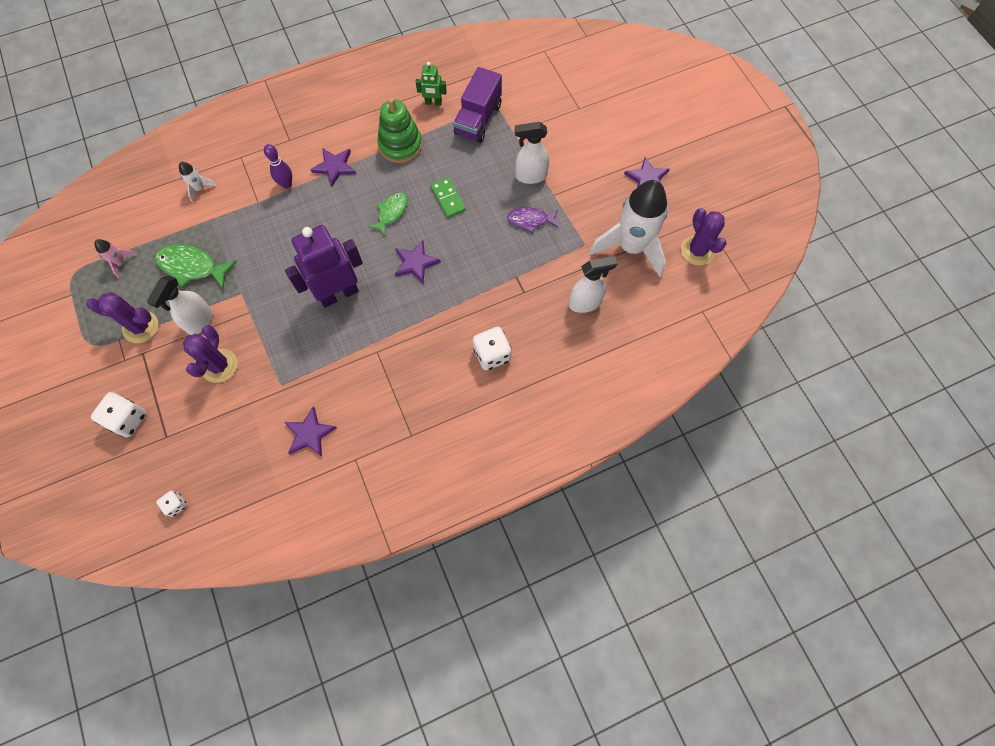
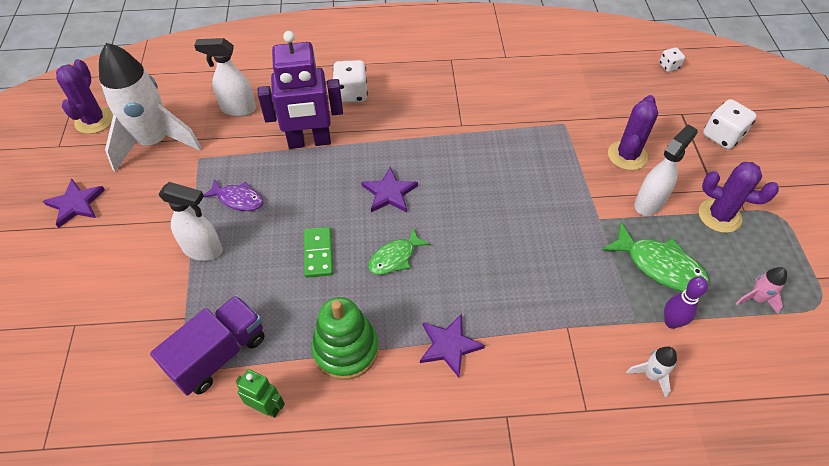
camera: 160 degrees left, 15 degrees down
(286, 184) = (523, 341): purple bowling pin -> purple bowling pin (671, 322)
(309, 434) = (542, 82): purple star -> none
(338, 294) = (486, 186): purple robot -> purple robot (309, 142)

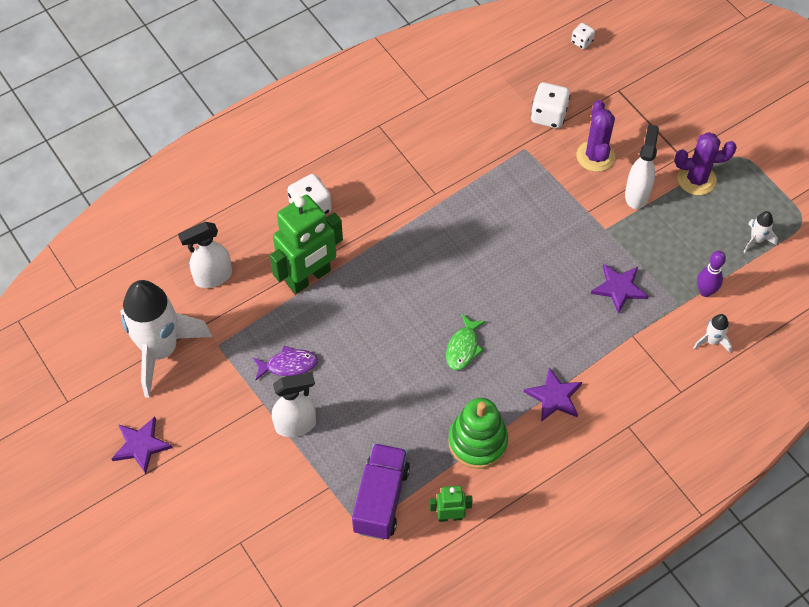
camera: 30 degrees left, 5 degrees up
(94, 120) = (78, 358): purple cactus -> none
(309, 142) = (309, 277): purple robot -> green robot
(318, 253) = (397, 377): green domino -> none
(389, 193) = (417, 292): purple star -> purple star (619, 288)
(659, 266) = (673, 248): green fish -> none
(722, 136) = (663, 98): white dice -> white dice (548, 116)
(756, 298) = (756, 240): pink rocket -> white rocket

